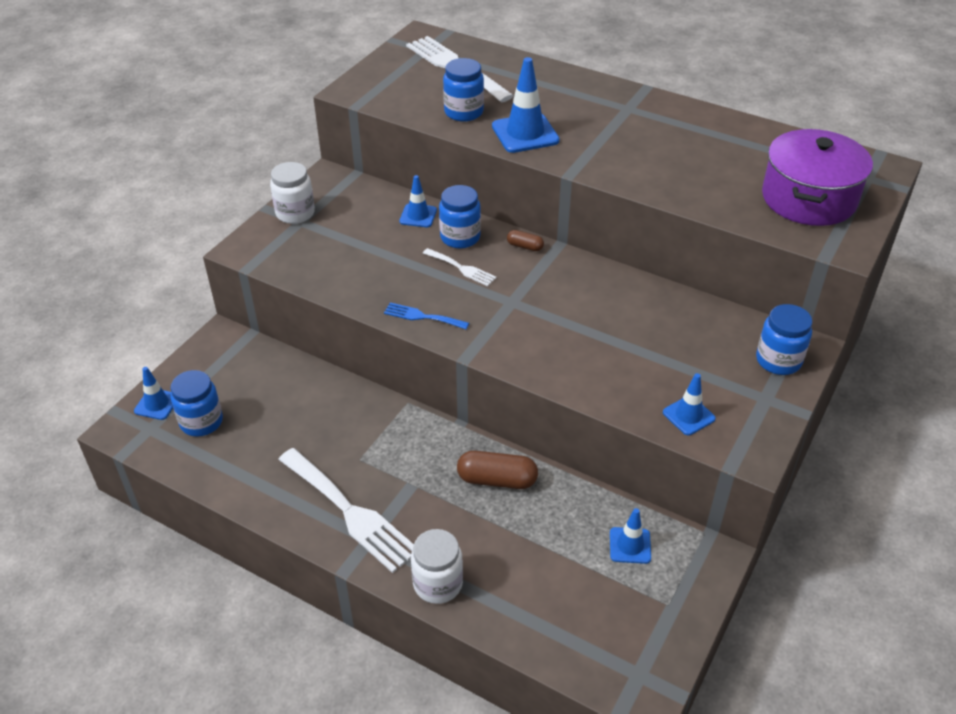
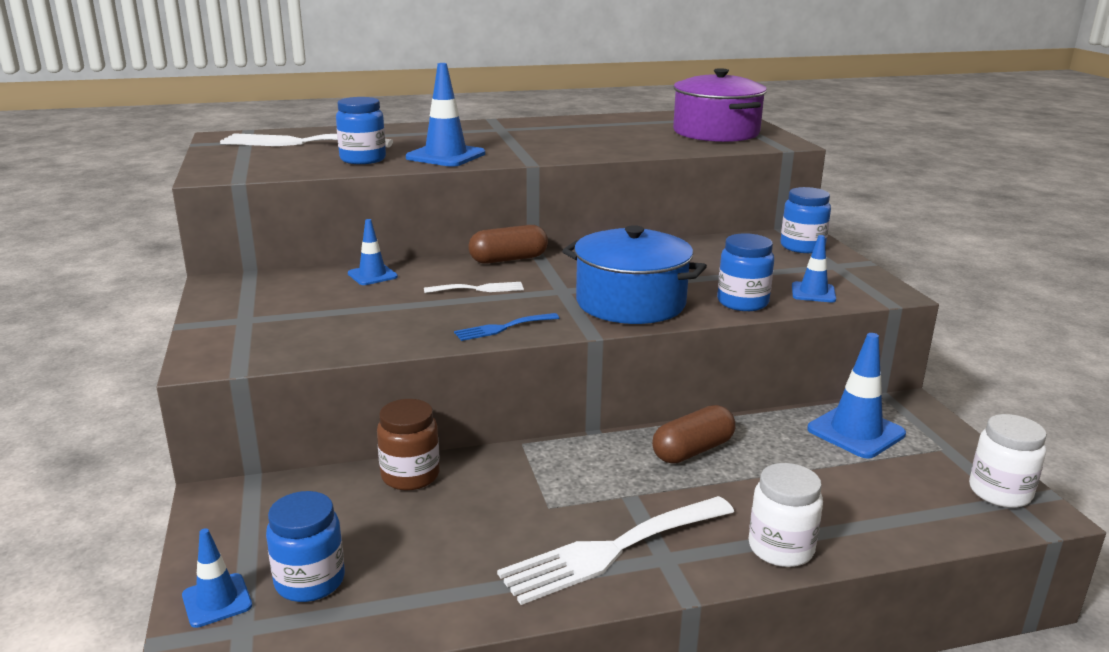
camera: 45 degrees left, 20 degrees down
(295, 213) = (227, 316): white jar -> white jar (999, 492)
(321, 385) = (410, 476): none -> brown jar
(350, 512) = (611, 550): white fork -> white fork turned 150 degrees clockwise
(460, 237) = (440, 273): blue jar -> blue jar (742, 302)
(525, 246) = (508, 259): brown capsule -> brown capsule, size x1.87
(536, 342) = (630, 303): none -> blue pot
(630, 545) = (856, 432): blue traffic cone -> blue traffic cone, size x1.67

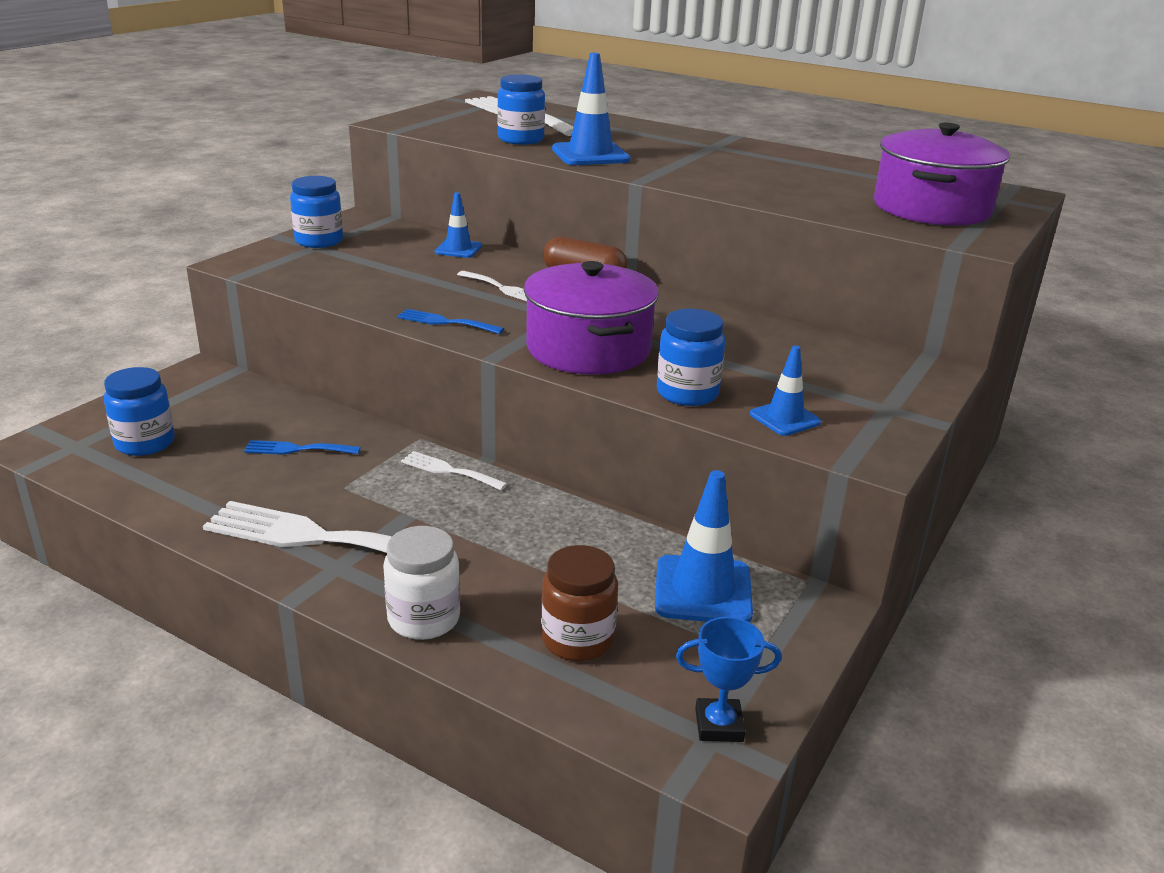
camera: 45 degrees right, 5 degrees up
(217, 600) = (93, 425): blue traffic cone -> none
(410, 476) = (312, 417): brown jar -> brown jar (577, 639)
(453, 504) = (297, 449): none -> blue fork
(589, 452) = (449, 471): none -> white fork
(630, 303) = (588, 349): blue pot -> purple pot
(693, 450) = (525, 515): brown capsule -> none
(802, 247) = (902, 377): blue jar -> blue jar (319, 241)
(999, 492) = (719, 725): white jar -> blue trophy

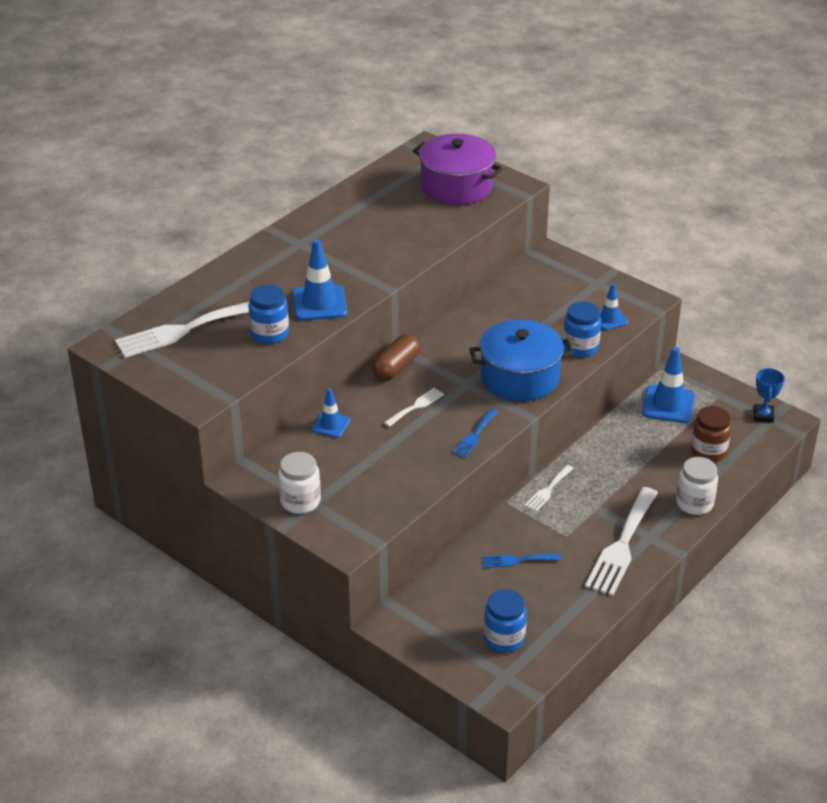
camera: 80 degrees left, 10 degrees up
(297, 449) = (517, 560): blue fork -> blue fork turned 75 degrees clockwise
(319, 241) = (300, 501): blue jar -> white jar
(588, 349) = (519, 377): purple pot -> blue pot

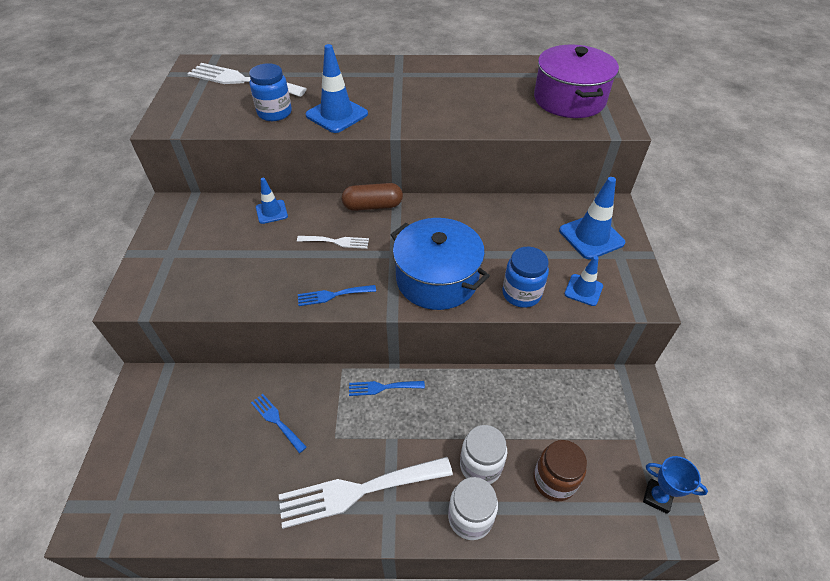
camera: 50 degrees right, 10 degrees up
(300, 501) = (167, 245): white jar -> white jar (480, 466)
(504, 638) = (169, 474): blue jar -> none
(548, 490) = (382, 387): white fork -> blue fork
(668, 404) = (579, 405): blue traffic cone -> blue traffic cone (591, 237)
(763, 415) = (657, 497): blue trophy -> blue trophy turned 60 degrees clockwise

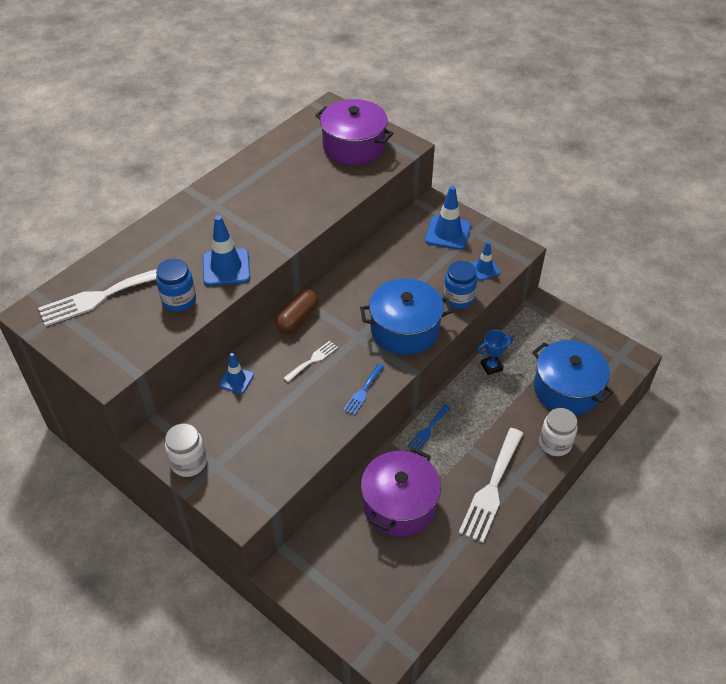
camera: 50 degrees left, 0 degrees up
(276, 421) = (399, 504): blue fork -> purple pot
(480, 466) = (528, 416): white jar -> white jar (189, 462)
(554, 481) = (566, 389): brown jar -> blue pot
(657, 497) = (613, 353): blue trophy -> blue trophy (491, 367)

